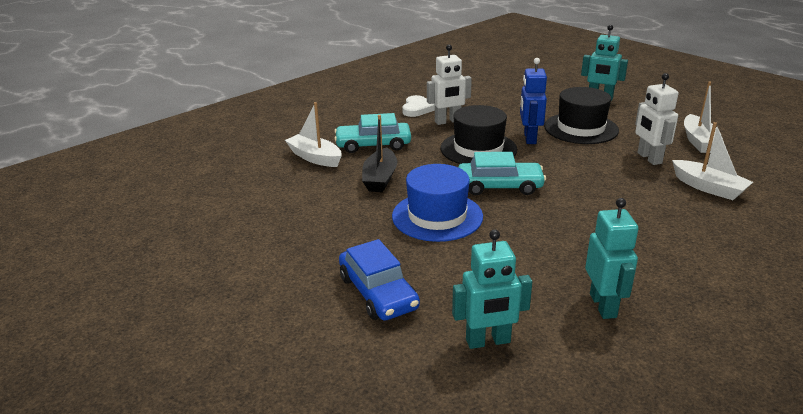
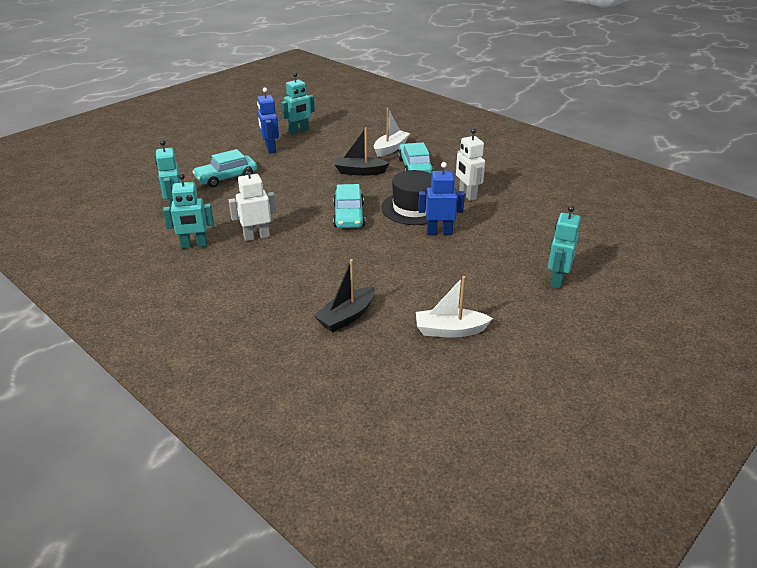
camera: 85 degrees right, 5 degrees up
(219, 228) = (299, 131): none -> turquoise robot
(277, 253) = (270, 149): none -> blue robot
(378, 292) = (226, 177): blue car -> turquoise car
(417, 109) = (492, 181): white heart -> none
(437, 216) = (306, 192): blue hat -> none
(581, 128) = (468, 260): black hat -> none
(649, 158) = (405, 292): white robot -> white robot (256, 236)
(708, 188) = (346, 317): white boat -> black boat

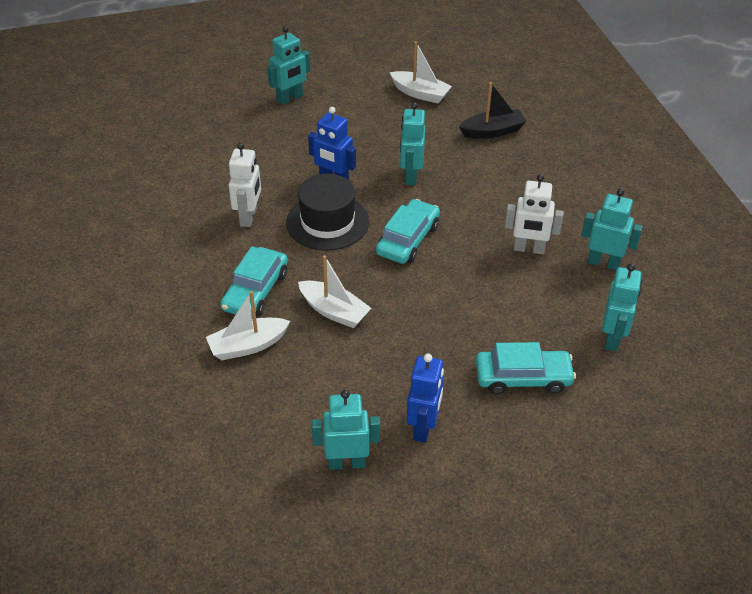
camera: 150 degrees left, 10 degrees up
(360, 172) = (334, 311): black boat -> white boat
(385, 254) = (411, 176): none -> turquoise robot

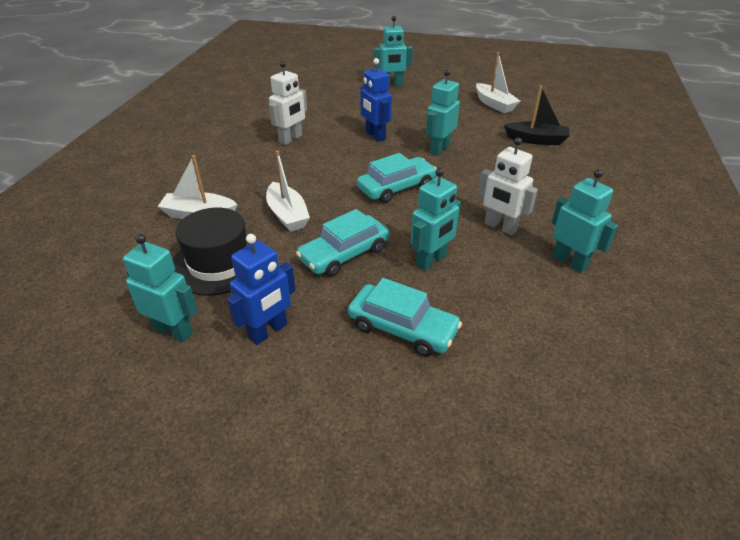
camera: 30 degrees right, 5 degrees down
(255, 291) = (245, 182): turquoise car -> turquoise car (344, 254)
(327, 222) = (344, 158): black hat -> black hat (219, 263)
(612, 338) = (529, 330): turquoise robot -> turquoise robot (431, 261)

